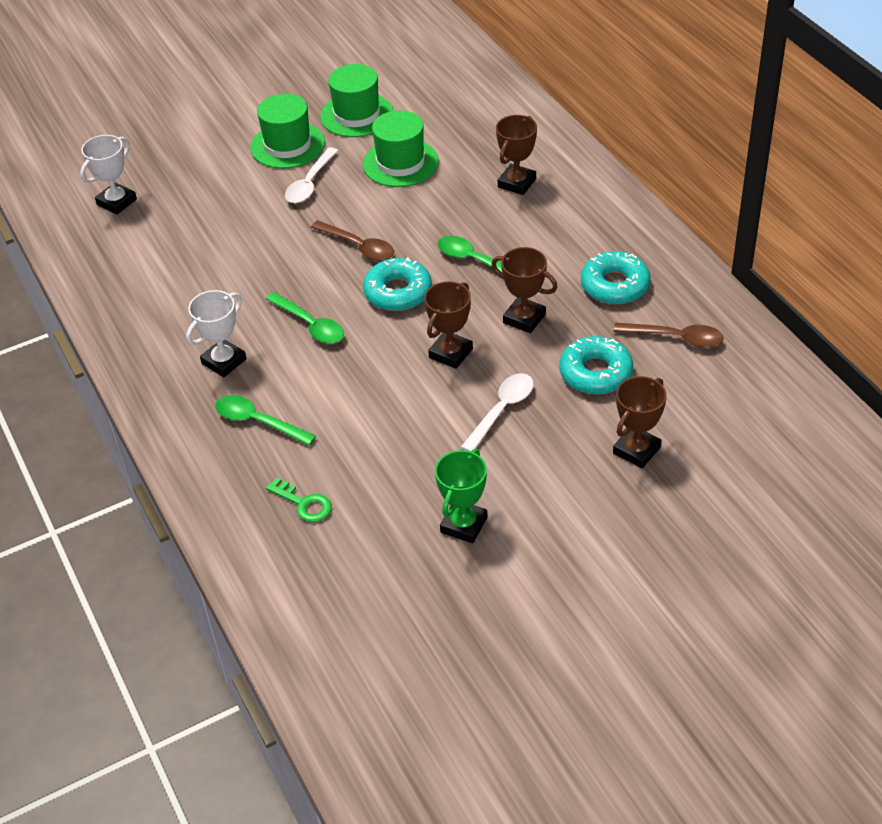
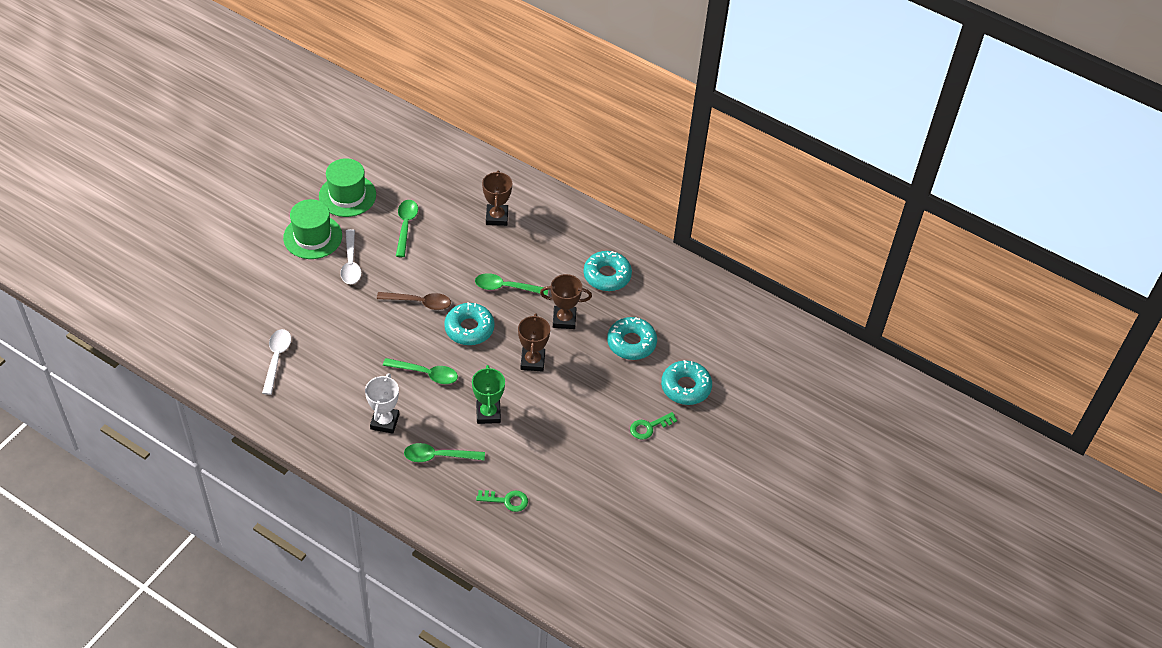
camera: 35 degrees left, 5 degrees up
(116, 202) = (214, 325): white trophy -> none
(400, 163) = (405, 226): green hat -> green spoon
(464, 525) = (614, 475): green trophy -> green trophy (488, 413)
(501, 410) = (589, 390): white spoon -> white spoon (276, 359)
(552, 482) = (649, 427): none -> green key
(636, 450) = (686, 387): brown trophy -> turquoise donut
(675, 338) = (665, 301): brown spoon -> none

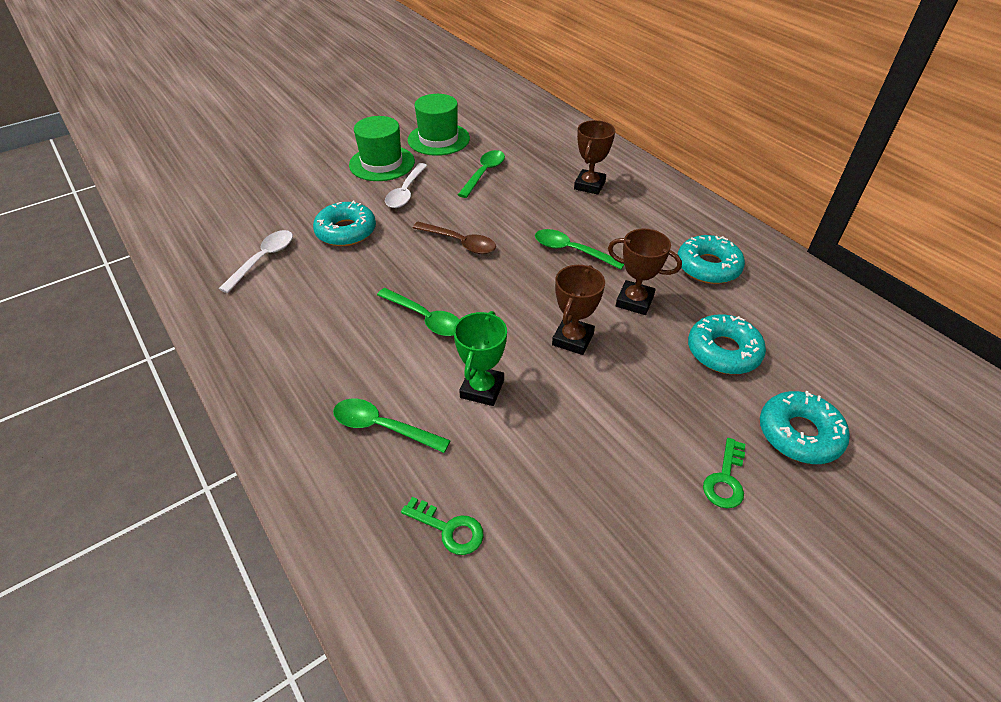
camera: 25 degrees right, 5 degrees down
(385, 422) = (339, 361): white trophy -> none
(469, 328) = (506, 282): turquoise donut -> turquoise donut (346, 231)
(649, 427) = (725, 479): green key -> green key turned 60 degrees counterclockwise

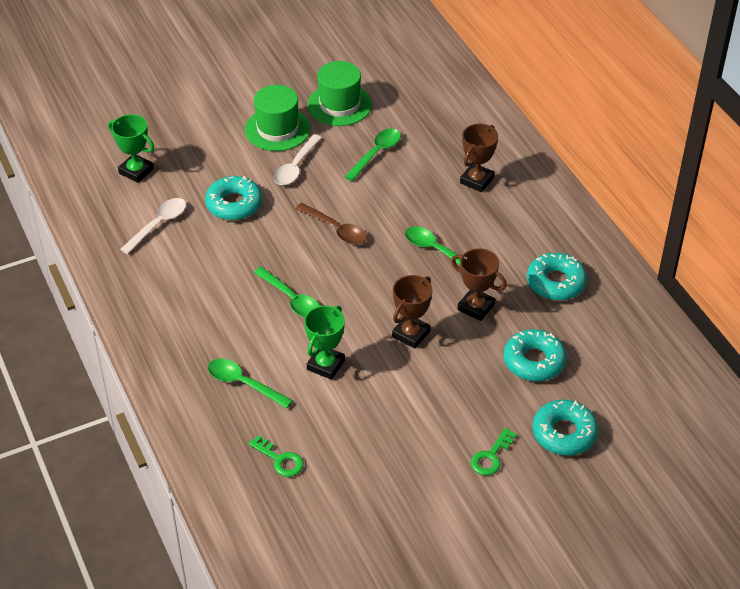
camera: 10 degrees right, 0 degrees up
(237, 212) = (136, 171): none -> green trophy

